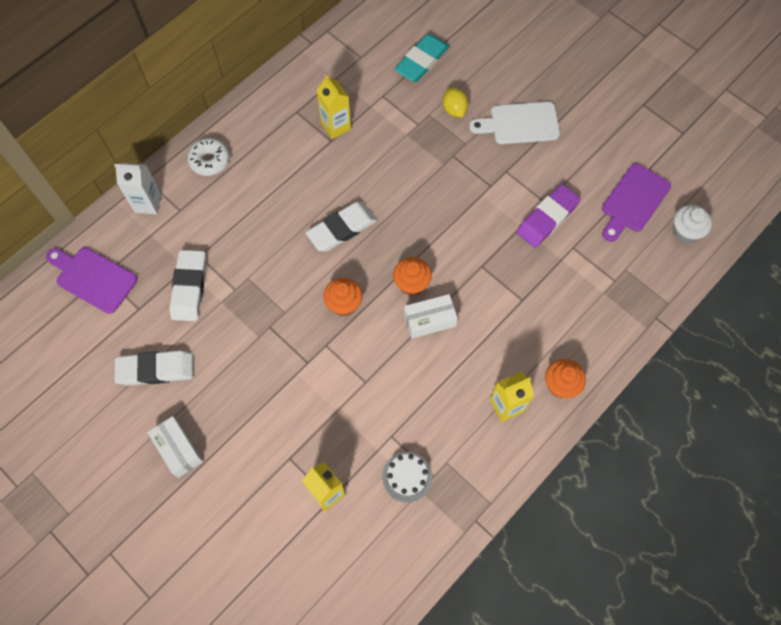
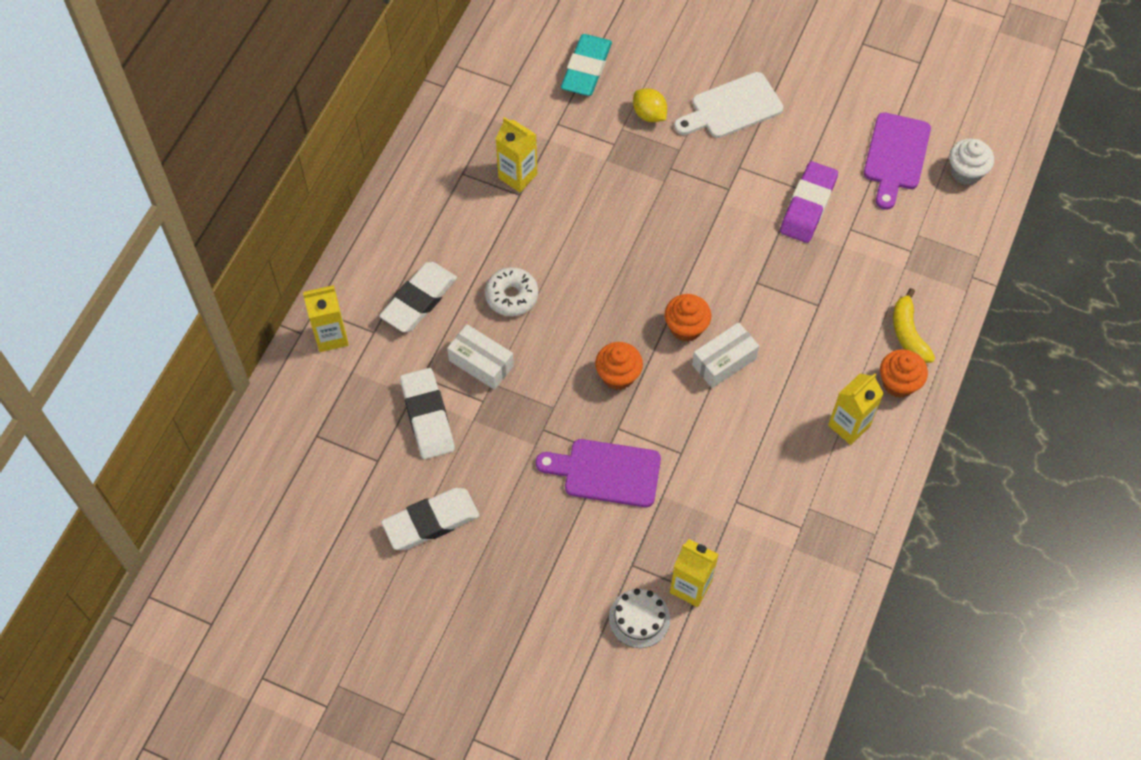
camera: 20 degrees left, 5 degrees down
(93, 278) = (305, 444): purple cutting board -> purple cutting board (606, 472)
(148, 203) = (331, 336): white carton -> yellow carton
(178, 449) = (499, 599): white box -> white box (481, 363)
(209, 160) = (383, 263): white donut -> white donut (511, 296)
(342, 229) = (578, 292): white eraser -> white eraser (419, 300)
(407, 476) = (772, 538): white cake -> white cake (639, 618)
(585, 347) = (908, 334): none -> yellow banana

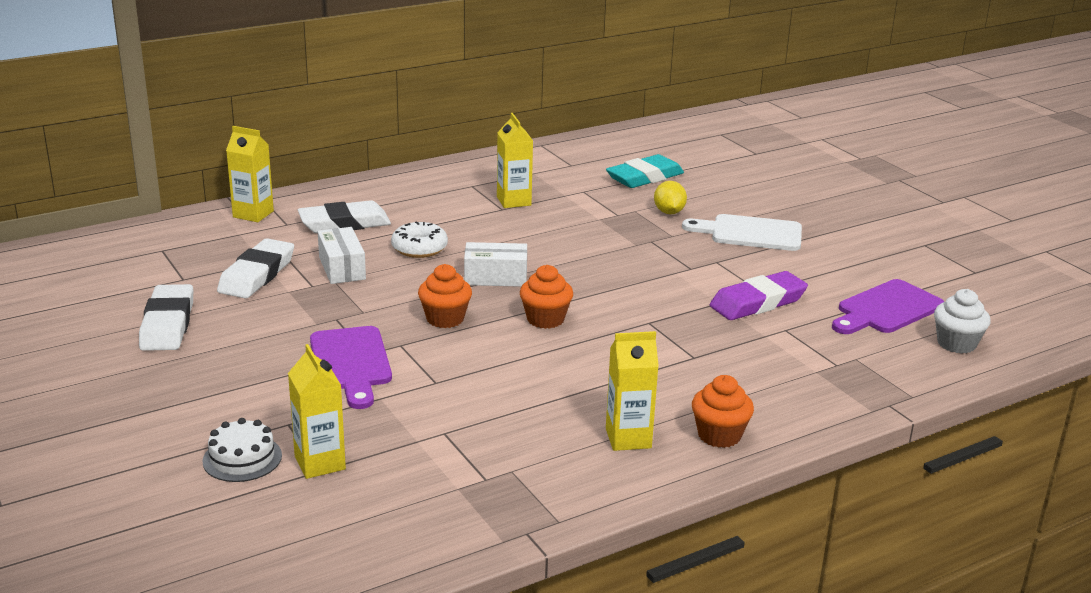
camera: 35 degrees right, 35 degrees down
(431, 522) = (167, 324): white eraser -> white eraser turned 75 degrees clockwise
(606, 472) = (351, 363): purple cutting board -> purple cutting board turned 150 degrees counterclockwise
(724, 361) = (554, 350): white box -> white box (495, 277)
(908, 334) = (770, 410): yellow banana -> none

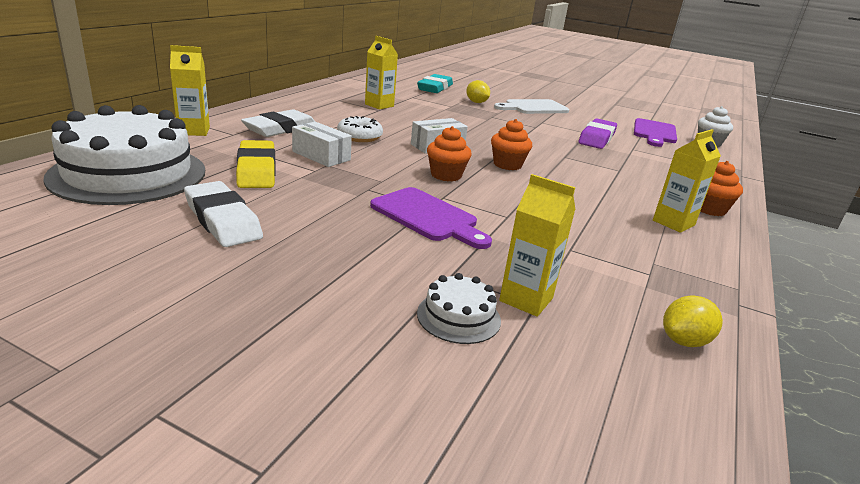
camera: 35 degrees left, 0 degrees up
(144, 259) = (128, 174): none -> white cake
(257, 275) = (256, 170): white eraser -> yellow eraser
(403, 539) = (684, 341): none -> yellow lemon

